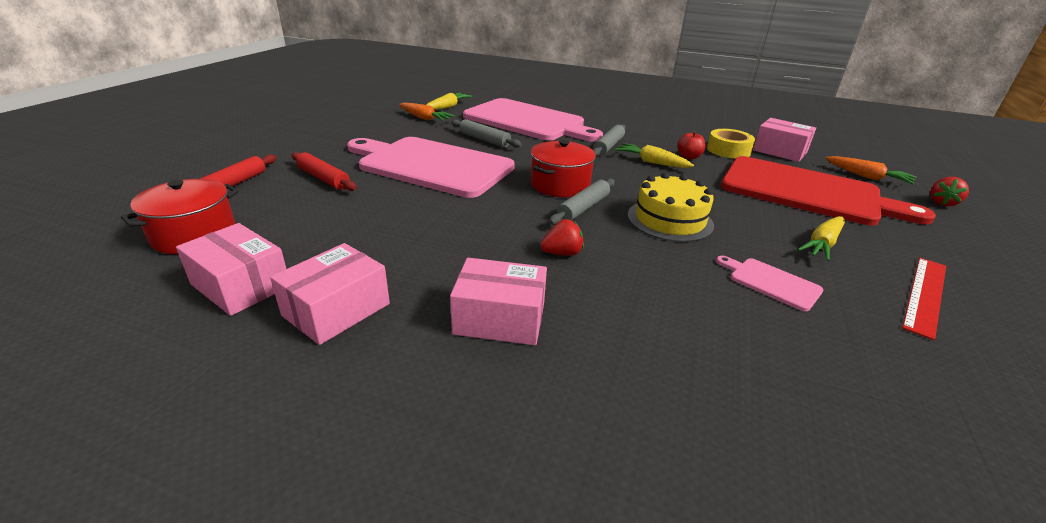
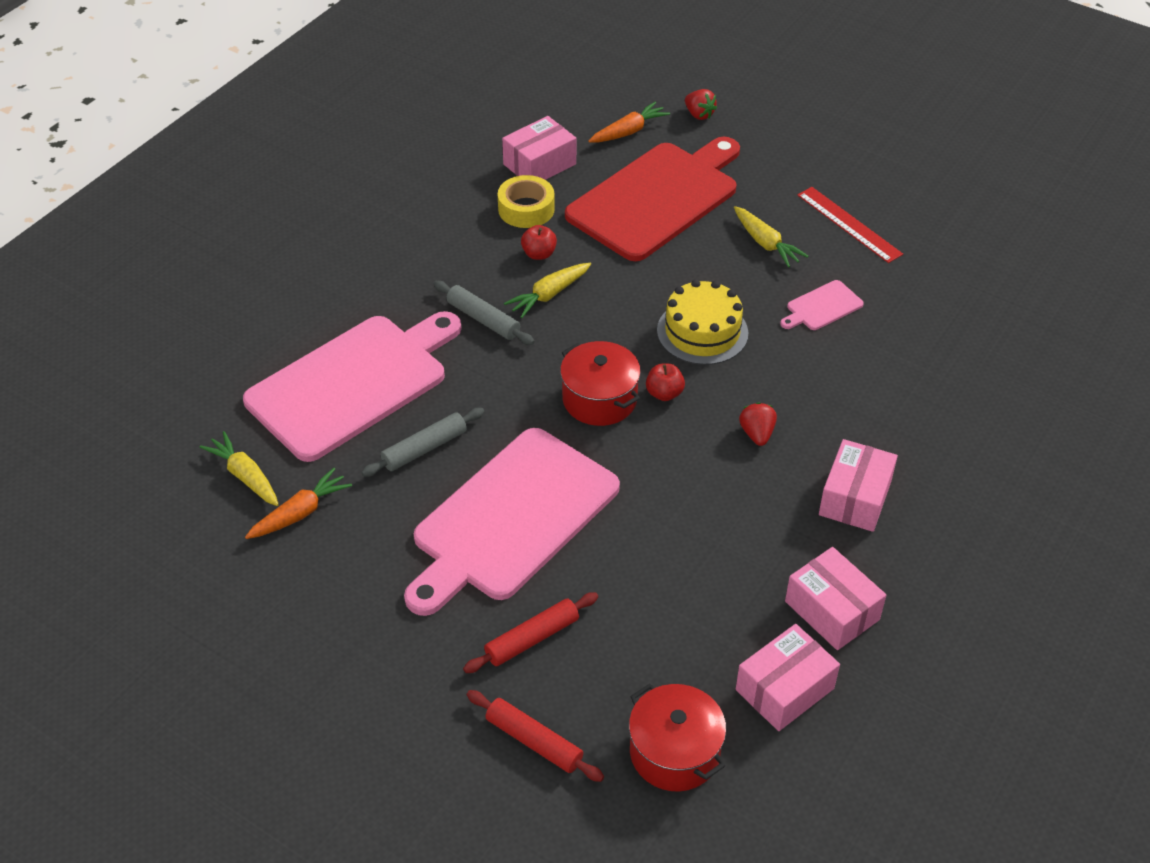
camera: 75 degrees left, 15 degrees up
(583, 208) = (664, 393): grey rolling pin -> red apple

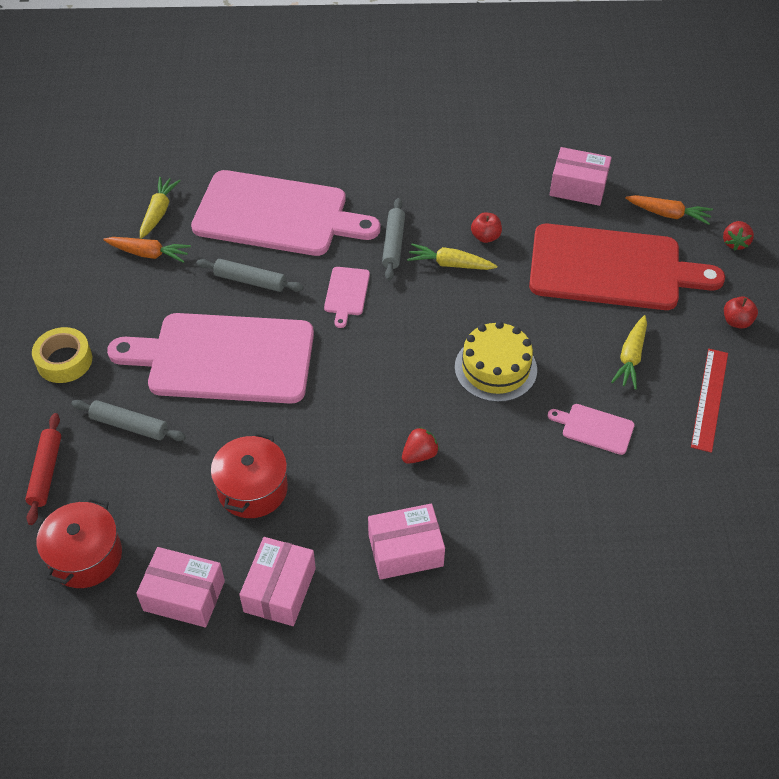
camera: 55 degrees right, 5 degrees up
(514, 385) = (346, 293): none -> pink cutting board
(526, 209) = (524, 206): yellow tape -> yellow tape (64, 361)
(532, 639) = (129, 425): red rolling pin -> grey rolling pin
(599, 399) = (374, 346): red pot -> red pot (252, 489)
(664, 393) = (412, 379): red apple -> red apple (736, 321)

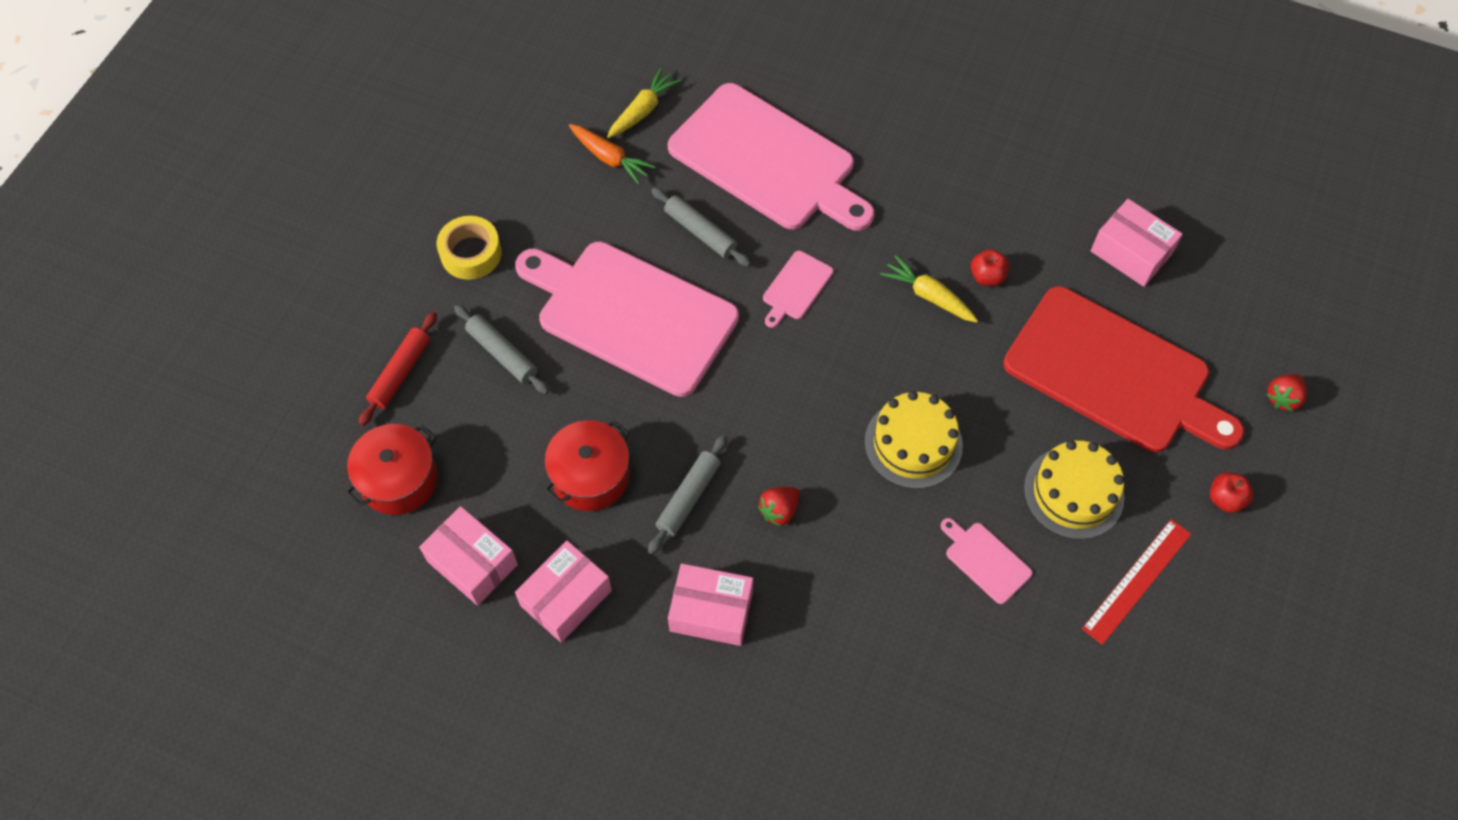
camera: 25 degrees right, 10 degrees up
(393, 244) = (878, 246): grey rolling pin -> grey rolling pin (688, 497)
(419, 455) = (779, 510): red strawberry -> red strawberry turned 150 degrees clockwise
(630, 357) = (1073, 493): yellow carrot -> yellow cake
(668, 214) = (1221, 329): orange carrot -> none

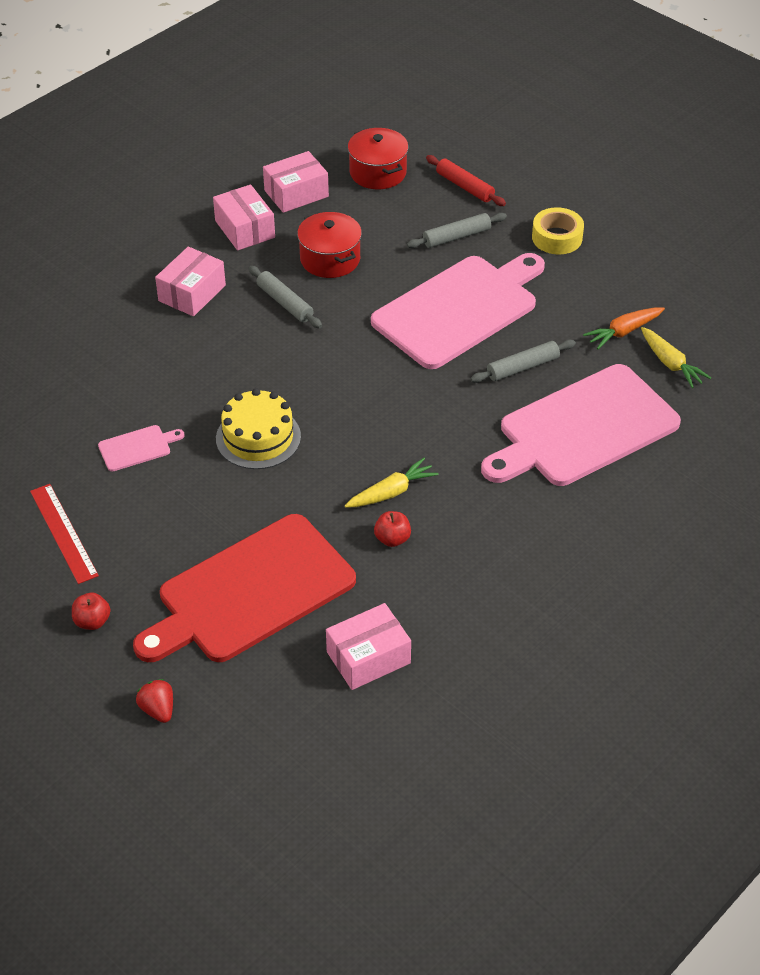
camera: 110 degrees right, 15 degrees down
(779, 510) = (246, 346): red strawberry -> none
(796, 288) = (440, 410): pink cutting board -> none
(1073, 493) = (159, 521): yellow cake -> none

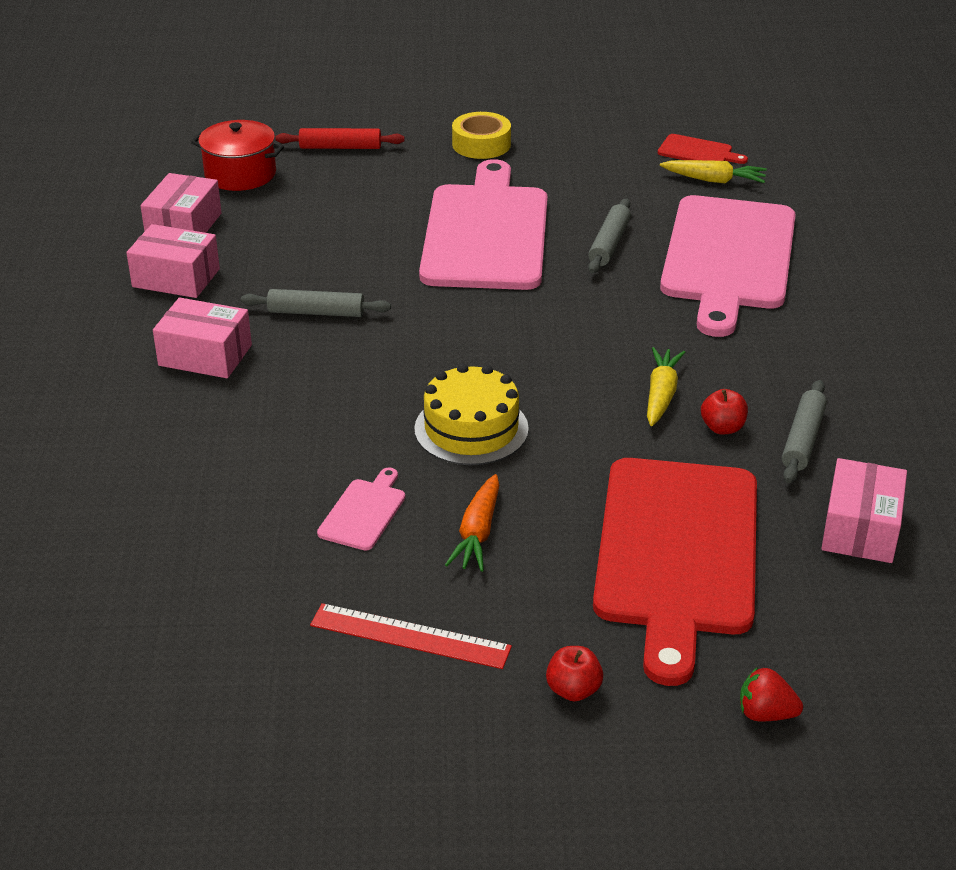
camera: 45 degrees left, 10 degrees down
(192, 293) = (205, 355): pink box -> pink box turned 60 degrees counterclockwise
(330, 259) = (303, 258): red pot -> none
(456, 237) = (394, 185): grey rolling pin -> grey rolling pin (802, 439)
(623, 332) = (643, 179): orange carrot -> orange carrot (477, 533)
(696, 334) = (698, 152): none -> red cutting board

